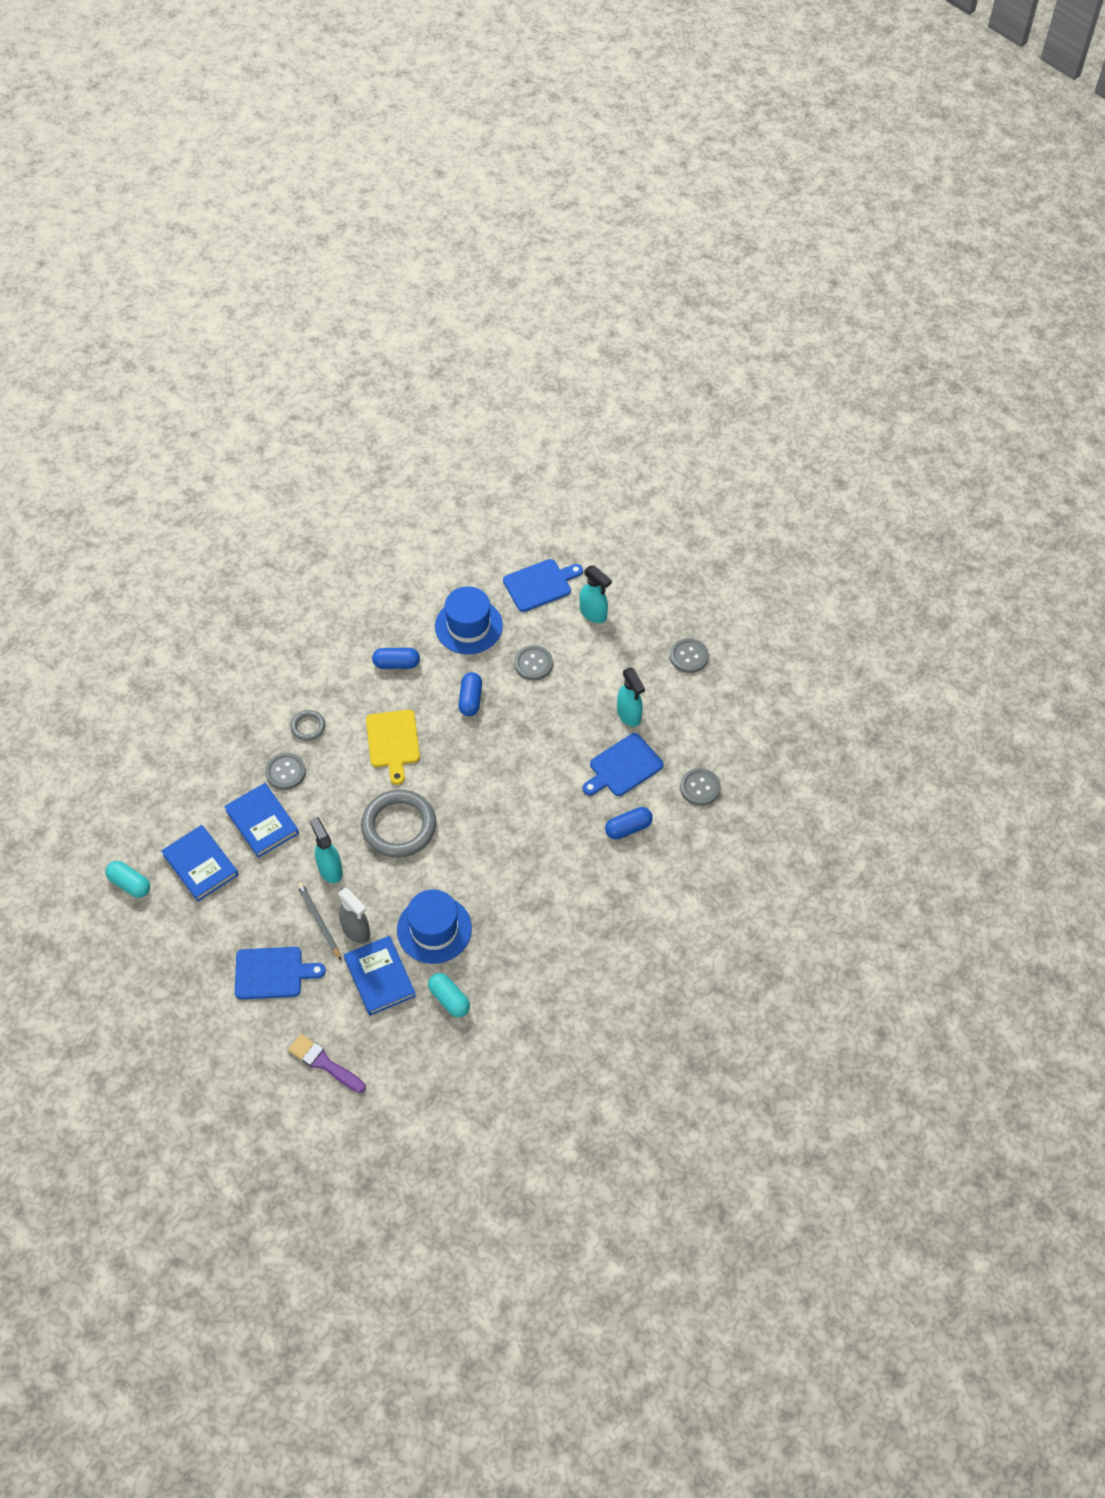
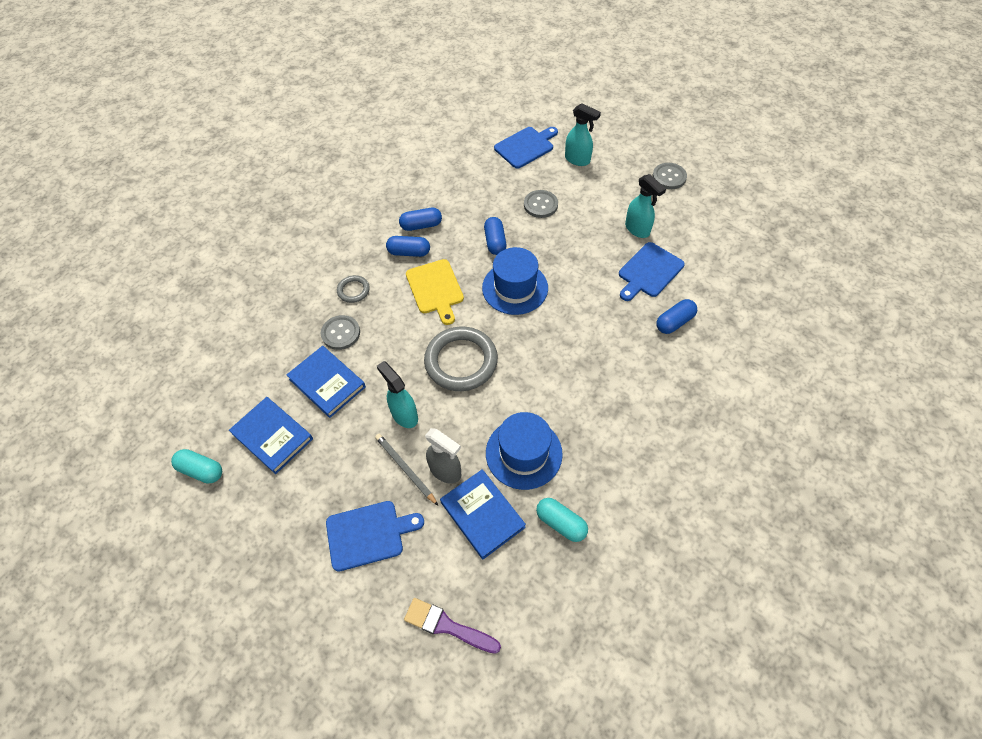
camera: 10 degrees left, 0 degrees up
(376, 694) = (409, 252): none -> blue capsule
(468, 626) = (475, 186): blue hat -> blue hat (515, 288)
(700, 788) = (723, 276): grey button -> none

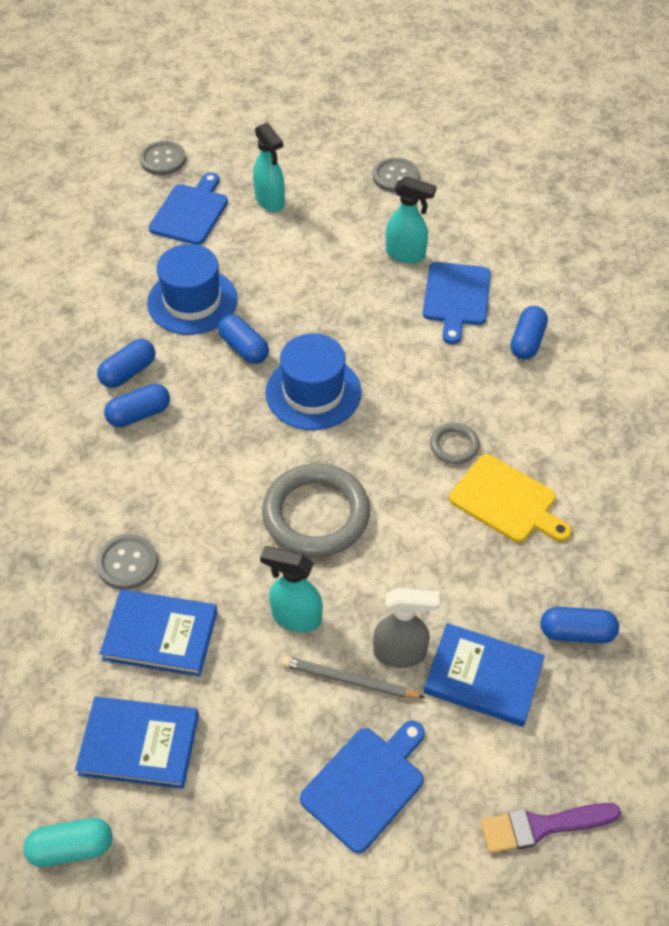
camera: 35 degrees left, 5 degrees down
(353, 290) = (100, 500): grey ring -> grey ring (454, 445)
(435, 289) = (212, 443): yellow cutting board -> yellow cutting board (506, 501)
(523, 453) = (475, 579): blue hat -> blue hat (192, 301)
(540, 205) = (266, 276): grey button -> grey button (163, 160)
(561, 523) = (576, 633): turquoise capsule -> blue capsule
(577, 160) = (270, 201): turquoise spray bottle -> turquoise spray bottle turned 60 degrees clockwise

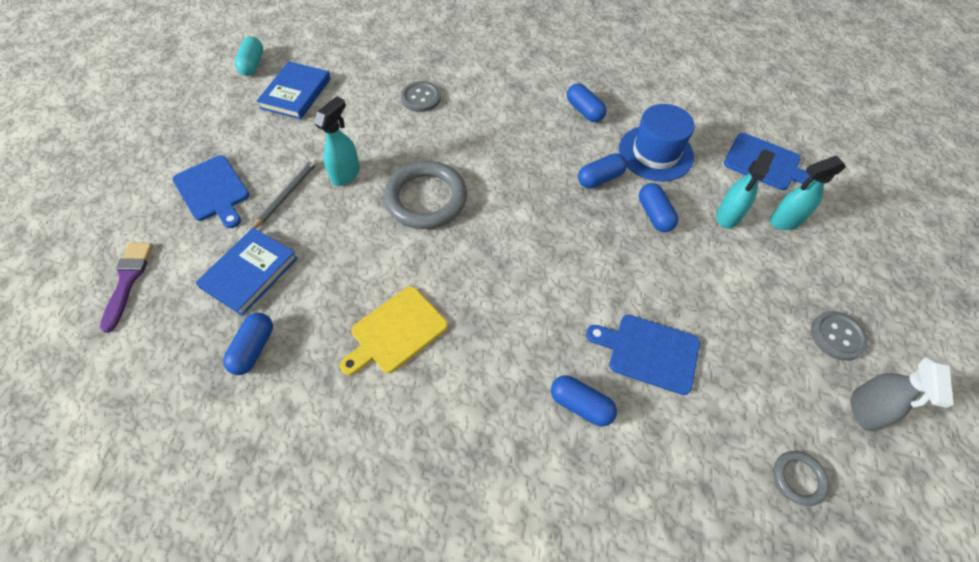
camera: 100 degrees right, 5 degrees up
(139, 414) = (543, 113): blue capsule -> blue capsule (654, 214)
(160, 635) = (362, 108): blue book -> none
(163, 160) = (835, 152): grey button -> none
(313, 392) = (545, 216): blue hat -> none
(400, 653) = (292, 227): grey spray bottle -> grey spray bottle (864, 410)
(406, 254) = (713, 320): turquoise spray bottle -> turquoise spray bottle (728, 216)
(454, 445) = (465, 305): grey ring -> grey ring (798, 478)

